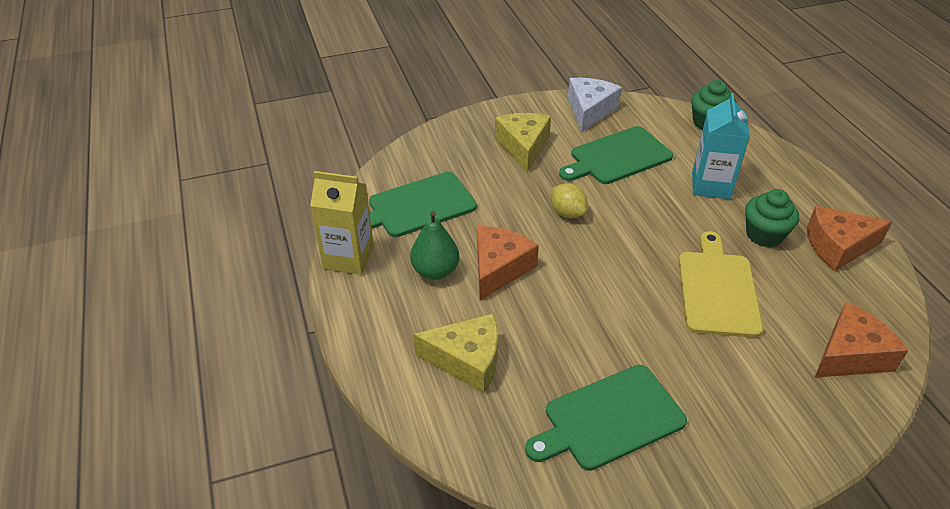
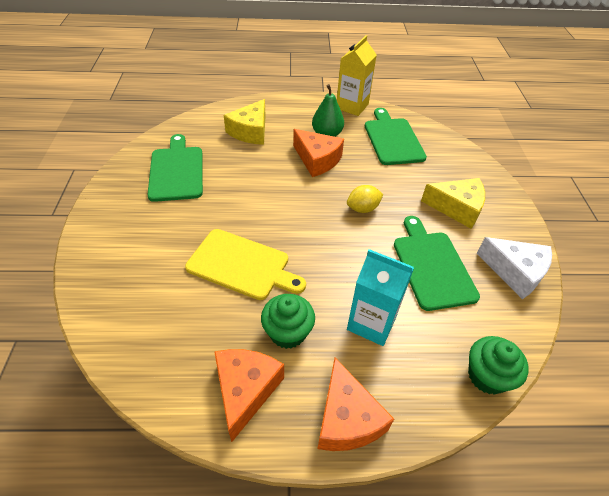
camera: 105 degrees right, 5 degrees up
(850, 355) = (132, 319): orange cheese -> orange cheese (346, 418)

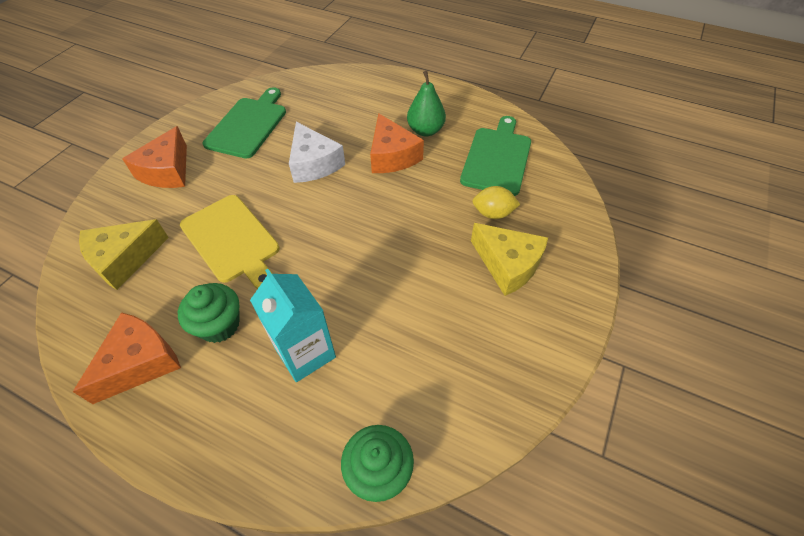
camera: 30 degrees right, 5 degrees up
(250, 131) = (348, 104): yellow cheese -> yellow cheese (124, 259)
(346, 418) = (202, 437): orange cheese -> orange cheese (167, 171)
(352, 106) = (480, 106): yellow carton -> none
(363, 208) = (397, 226): yellow lemon -> yellow lemon (493, 213)
(432, 266) = (421, 320): green cutting board -> none
(515, 272) = (515, 369): white cheese -> white cheese (314, 164)

